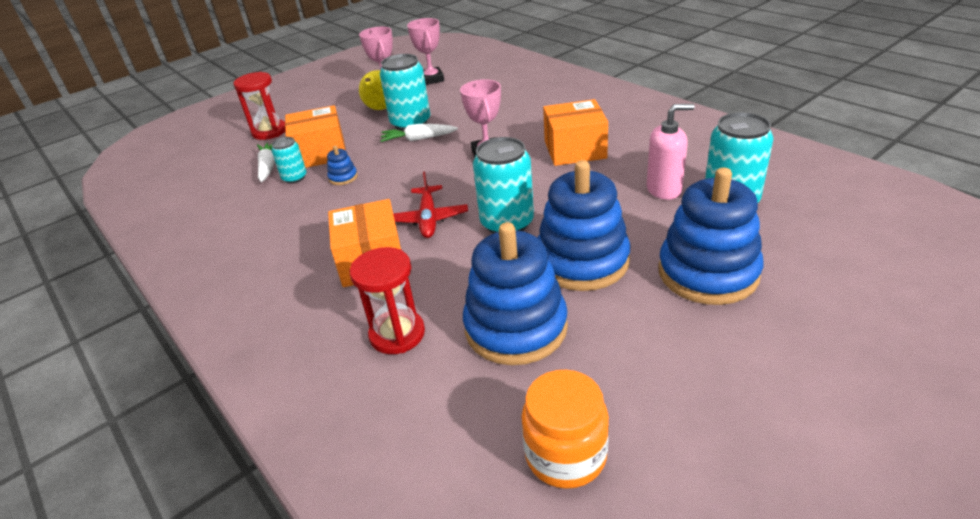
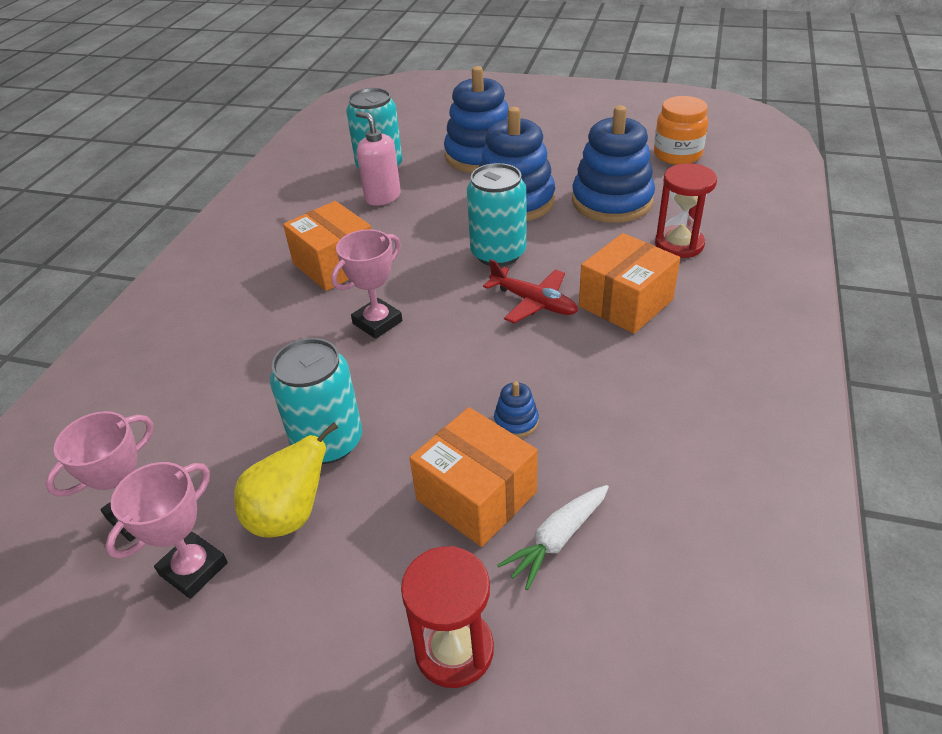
camera: 125 degrees left, 5 degrees up
(294, 178) = (556, 477): turquoise can -> none
(418, 139) = (373, 404): white carrot -> none
(428, 219) = (533, 302): red plane -> red plane turned 75 degrees clockwise

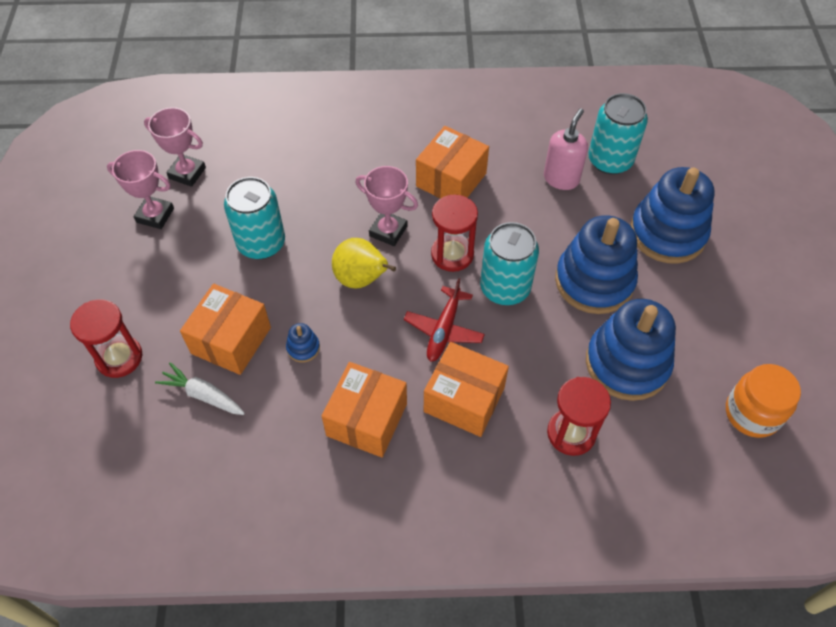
camera: 70 degrees right, 15 degrees up
(290, 516) = (198, 246): yellow pear -> yellow pear (361, 279)
(437, 280) = (452, 254): none -> red hourglass
(634, 379) = (367, 419): none -> orange box

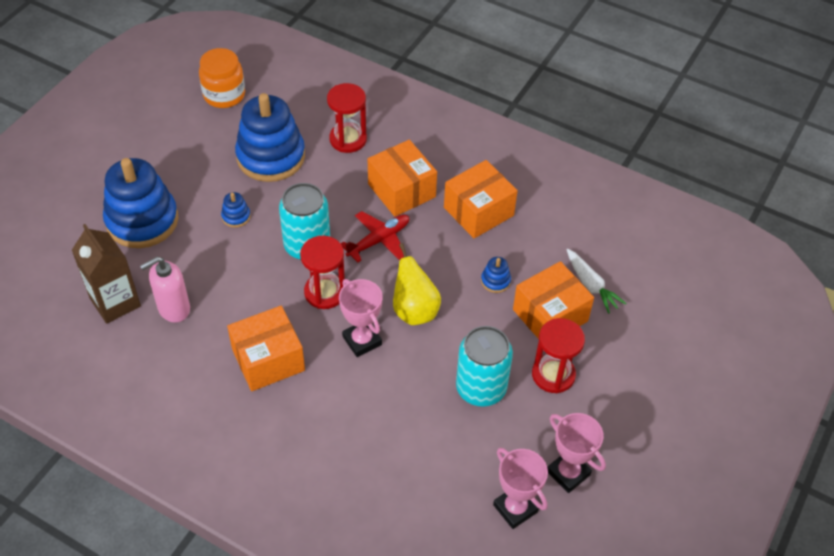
camera: 150 degrees left, 5 degrees down
(119, 357) = (648, 347): red hourglass -> red hourglass (553, 375)
(594, 281) = (236, 216): blue stacking toy -> blue stacking toy, size x0.40
(610, 160) = (115, 302): turquoise can -> brown carton

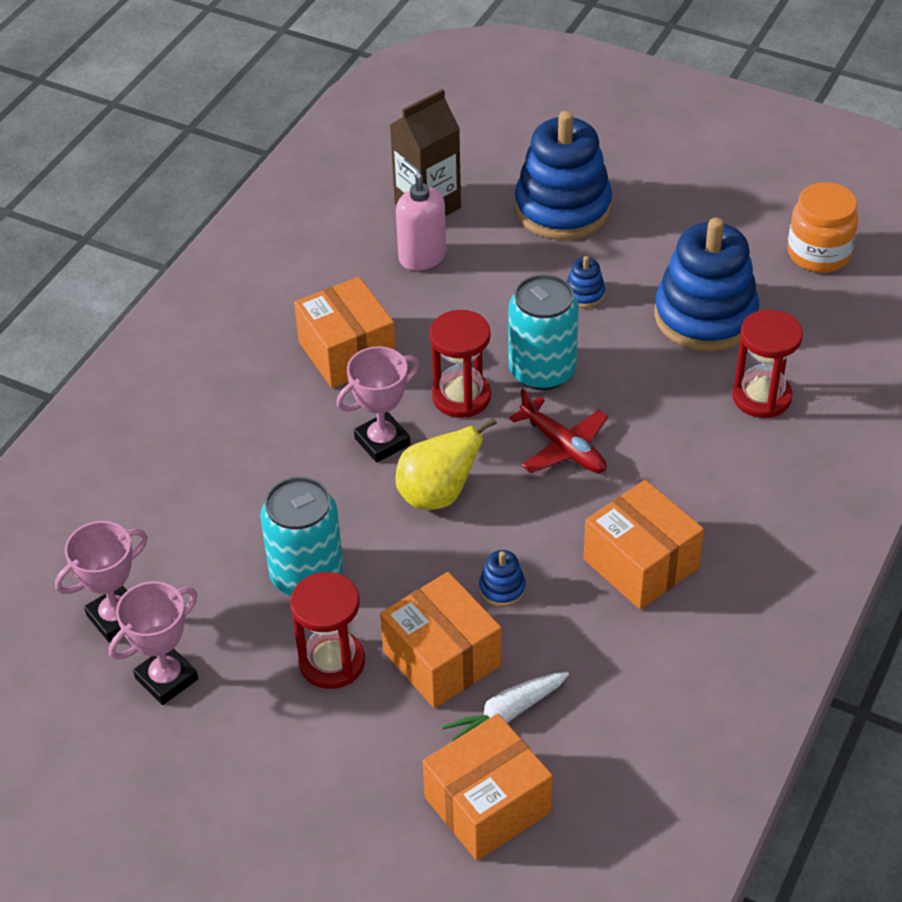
camera: 90 degrees right, 5 degrees down
(401, 190) = (667, 467): orange box -> orange box (487, 805)

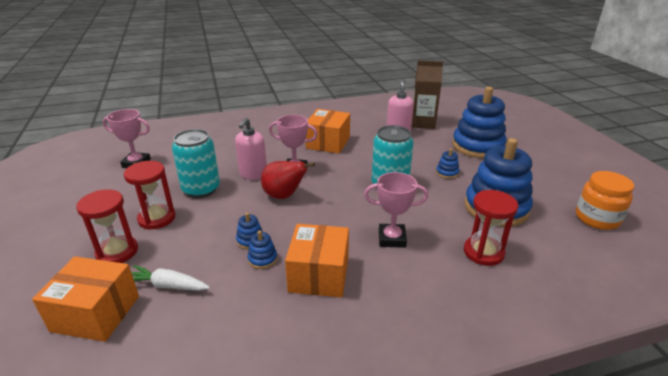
camera: 45 degrees right, 15 degrees down
(166, 679) = (112, 187): pink trophy -> pink trophy (392, 239)
(336, 494) = (253, 174): none -> pink soap dispenser
(438, 495) = (284, 196): yellow pear -> red pear
(442, 658) = (187, 246): orange box -> none
(461, 397) = (345, 174): red hourglass -> red hourglass (117, 252)
(554, 598) = (262, 259): none -> blue stacking toy
(563, 447) = (357, 212): red plane -> none

